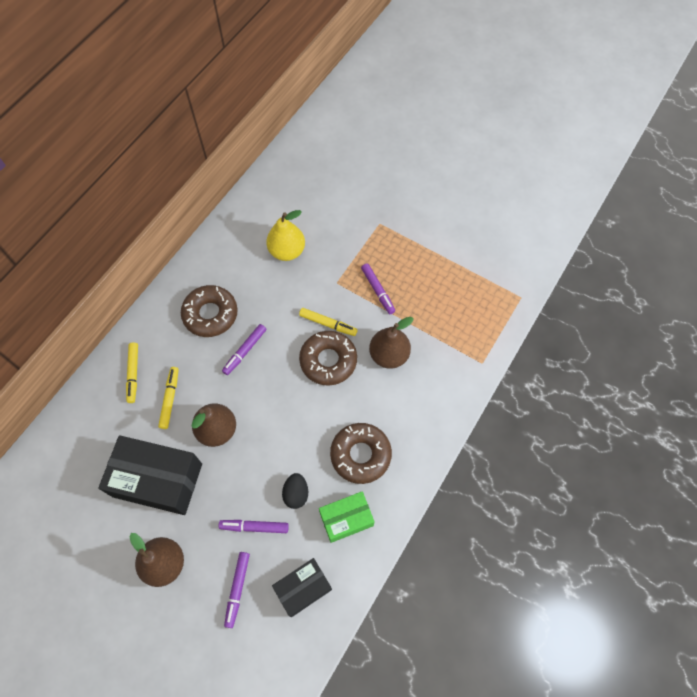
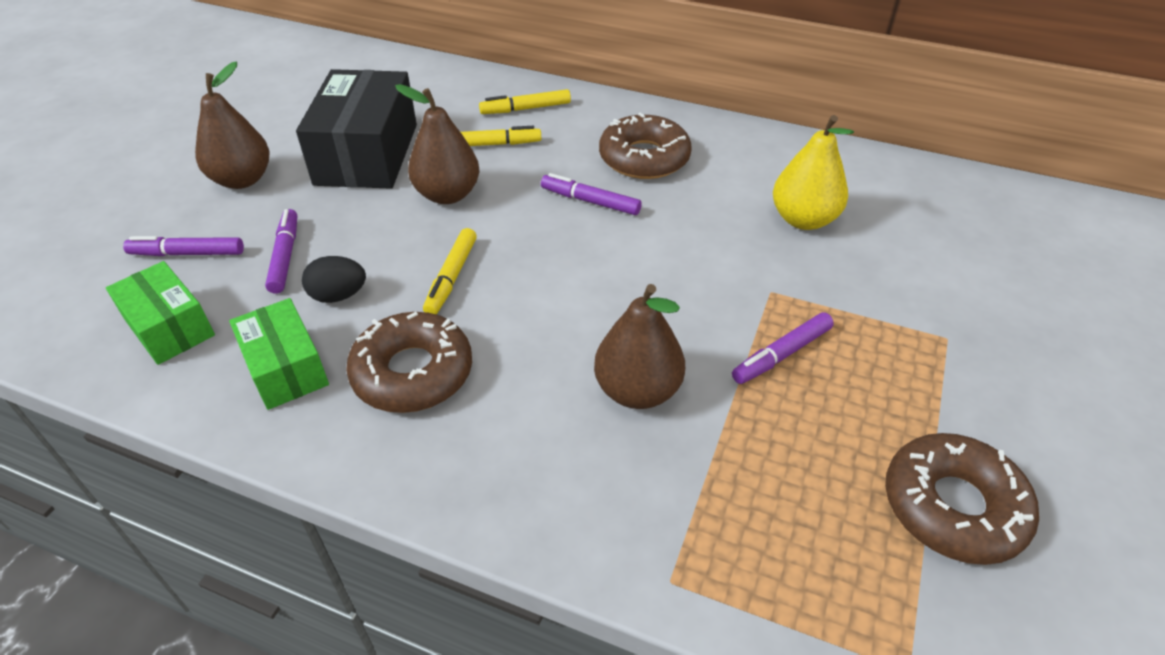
camera: 80 degrees right, 20 degrees down
(303, 588) = (169, 327): black box -> green box
(328, 324) = (676, 291): yellow marker -> yellow marker (451, 277)
(328, 361) = (600, 302): brown donut -> brown donut (953, 507)

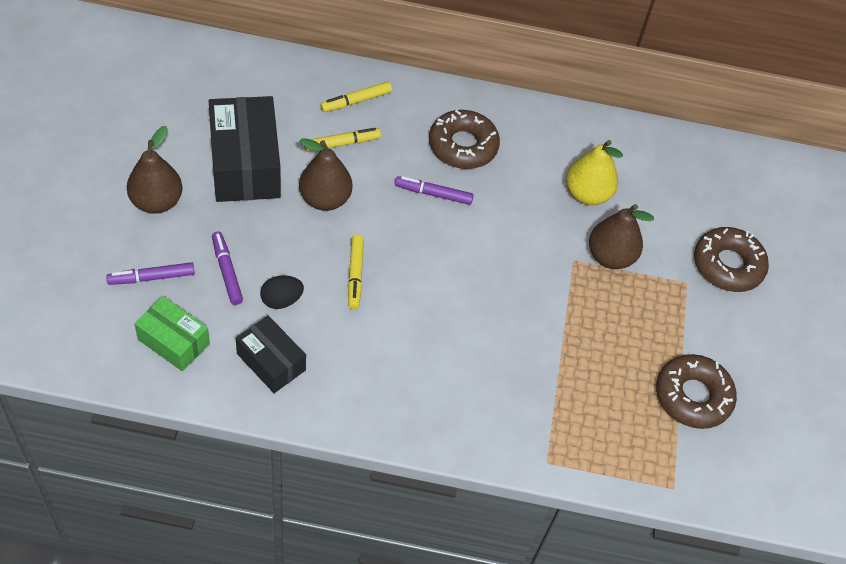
camera: 20 degrees left, 10 degrees up
(285, 368) = (271, 362): green box -> black box
(412, 372) = (357, 353): brown donut -> brown donut (727, 265)
(637, 391) = (503, 347): brown pear -> brown pear (610, 257)
(781, 354) = (587, 308): purple marker -> none

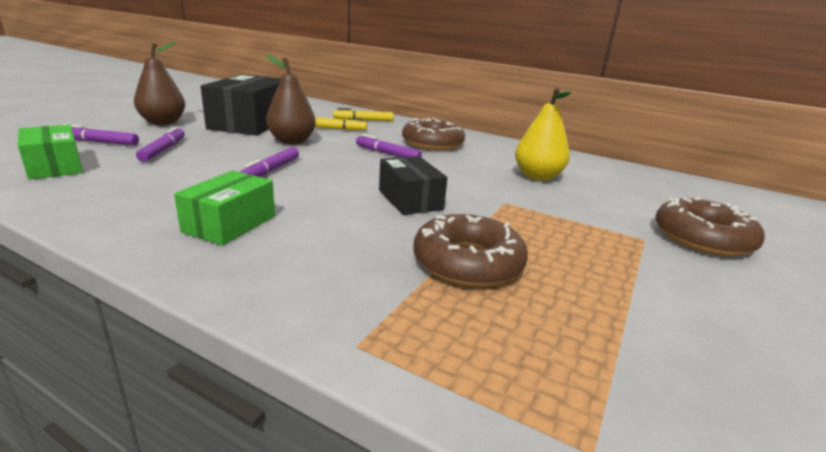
camera: 25 degrees right, 30 degrees down
(271, 362) = (118, 191): black box -> black box (410, 200)
(281, 300) = (185, 168): black egg -> none
(355, 275) = (271, 170): yellow marker -> purple marker
(393, 375) = (230, 224): none -> green box
(610, 257) = (549, 208): brown pear -> none
(692, 396) = (647, 333): brown donut -> brown donut (467, 263)

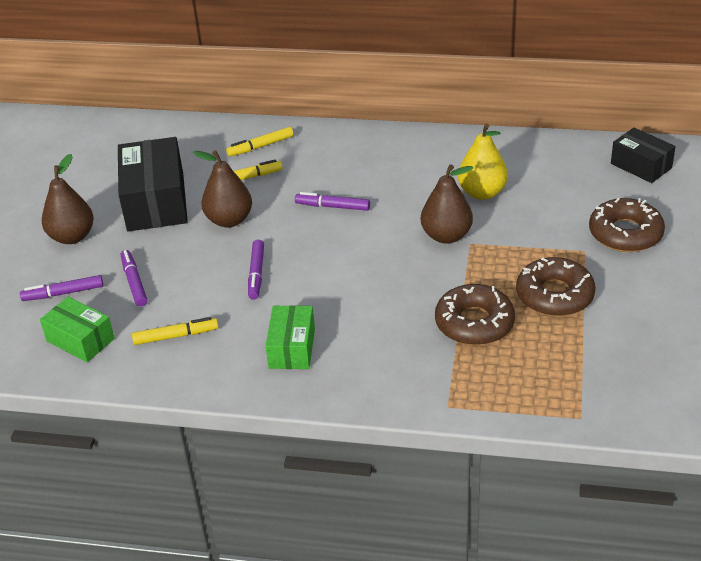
camera: 15 degrees left, 15 degrees up
(136, 185) = (176, 336): none -> yellow marker
(410, 200) = (396, 269): black box -> black box (641, 166)
(432, 143) = (361, 169): brown donut -> brown donut (554, 295)
(482, 192) = (446, 236): none -> brown pear

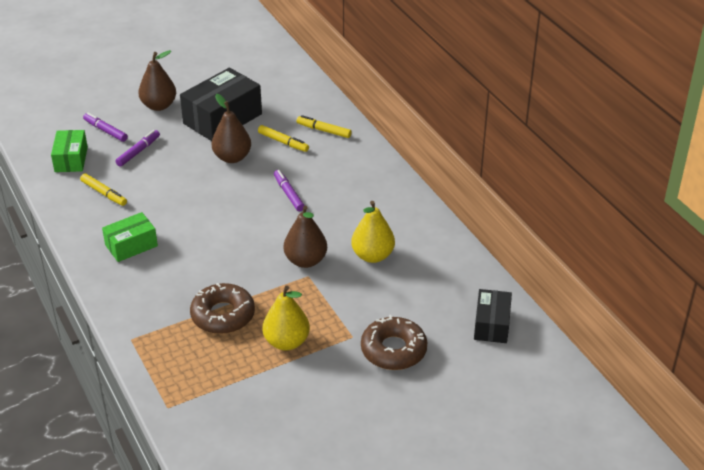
camera: 50 degrees right, 0 degrees up
(256, 274) = (189, 196): purple marker -> none
(554, 295) = (286, 342): brown donut -> yellow pear

